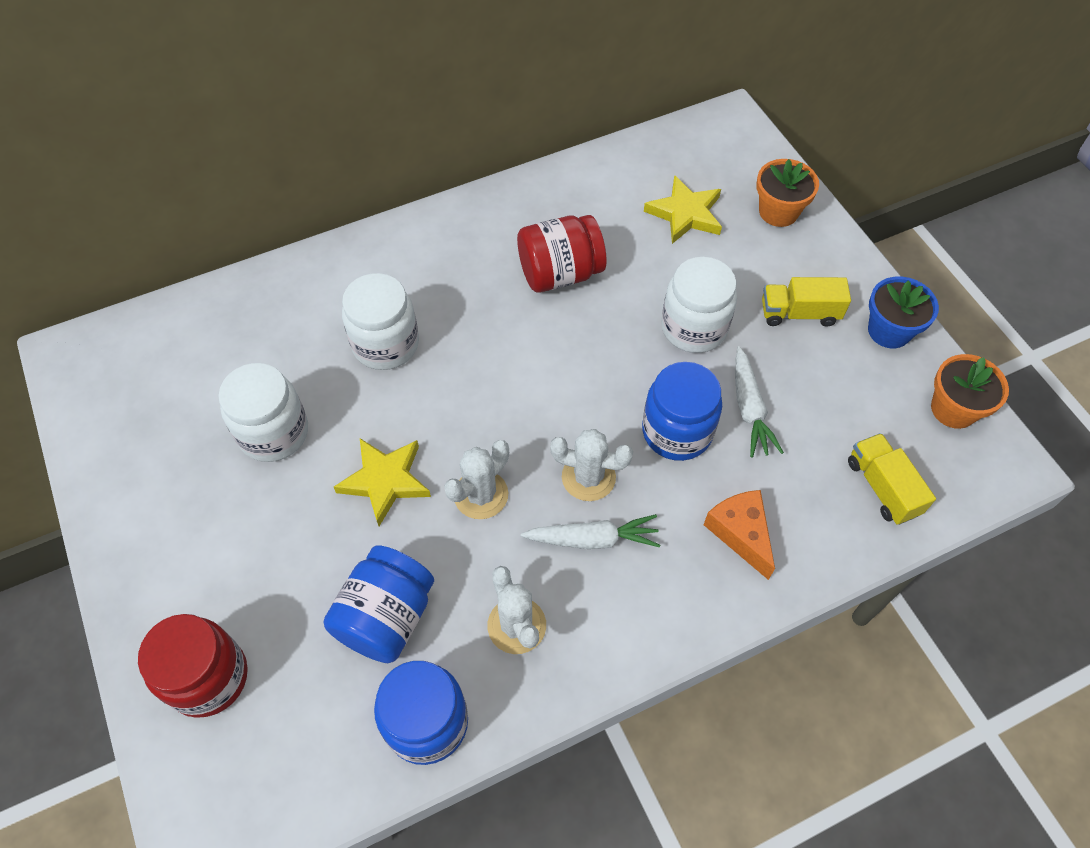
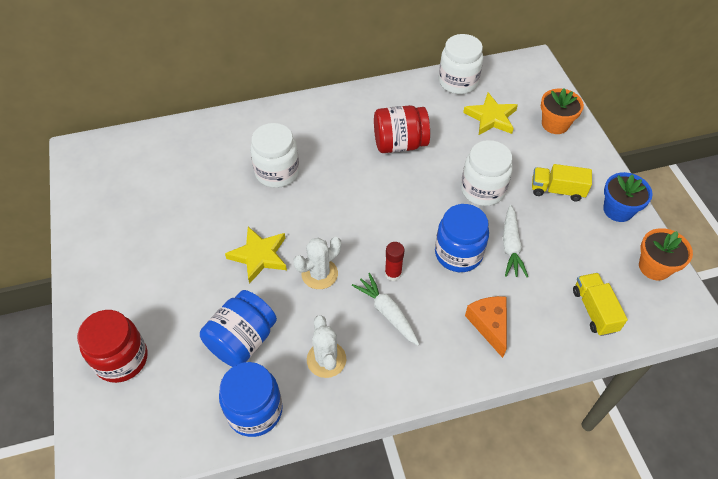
camera: 10 degrees right, 5 degrees down
(274, 433) = (194, 216): white jar -> white jar (458, 82)
(588, 477) = (393, 273): white cactus -> red glue stick
(592, 539) = (387, 313): white carrot -> white carrot turned 135 degrees counterclockwise

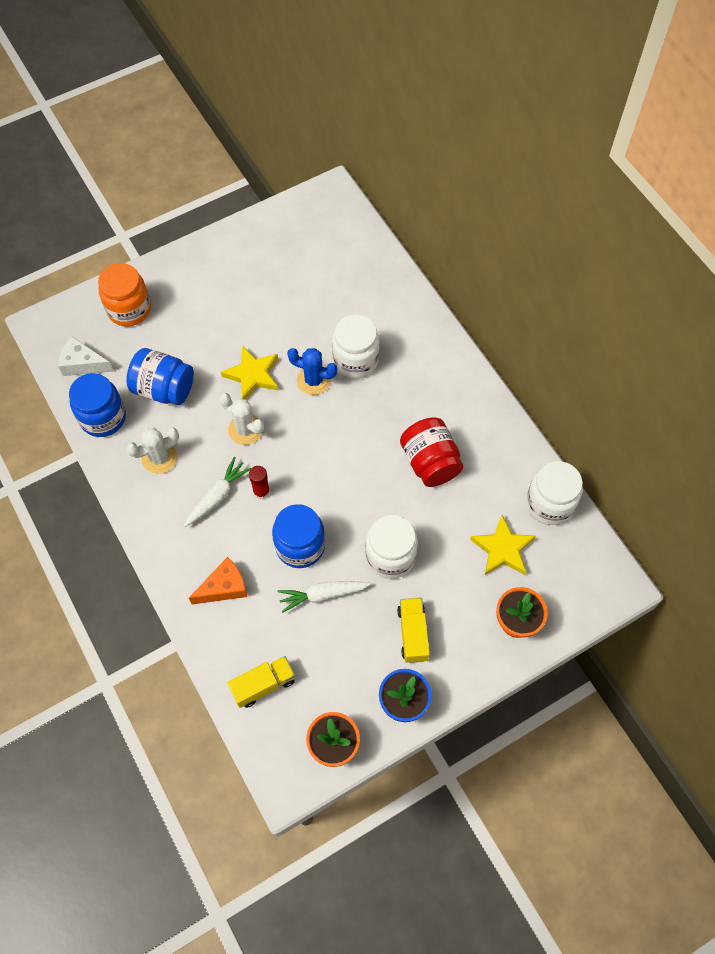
camera: 75 degrees right, 10 degrees up
(121, 359) = (129, 309): red jar -> orange jar
(172, 422) = (83, 364): none -> white cheese
(285, 208) = (313, 380): none -> blue cactus

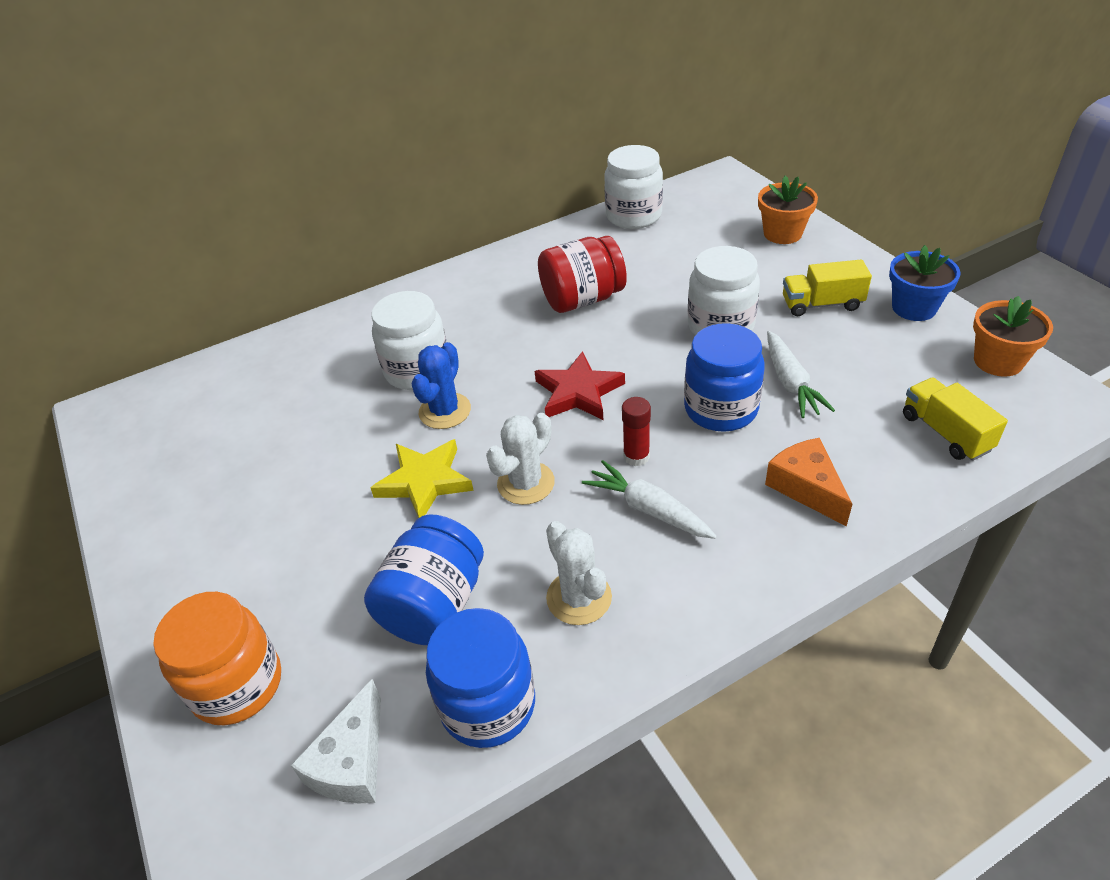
camera: 85 degrees left, 20 degrees down
(325, 459) = (578, 392): none -> red star
(502, 549) = (695, 244): yellow star -> none

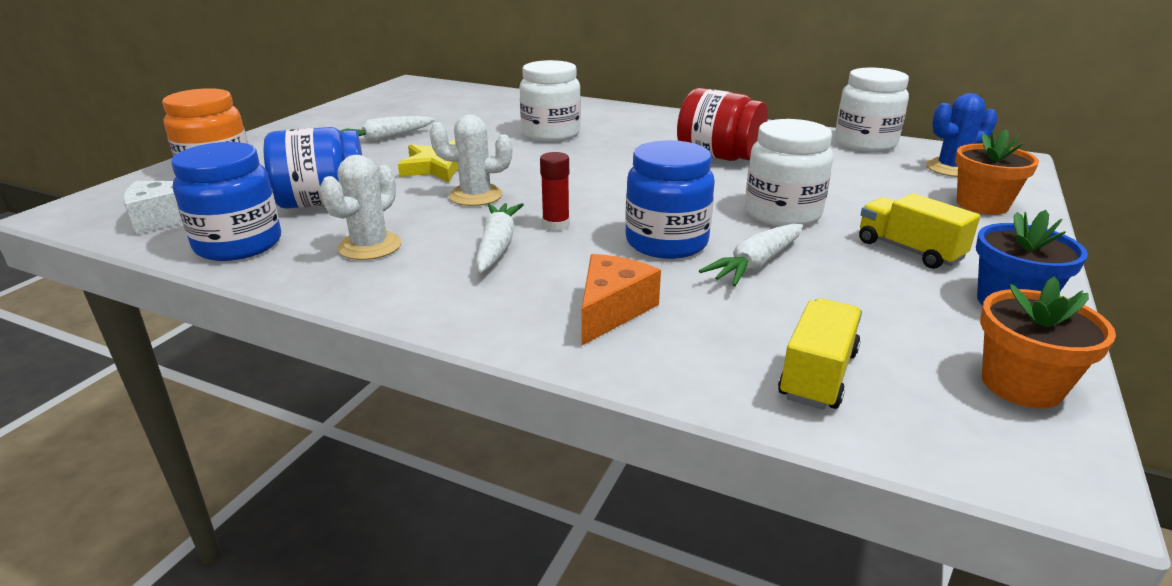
camera: 50 degrees right, 15 degrees down
(288, 499) = (384, 139): none -> white carrot
(445, 411) = (520, 152): blue cactus -> blue cactus (951, 168)
(578, 392) = (603, 185): red star -> none

